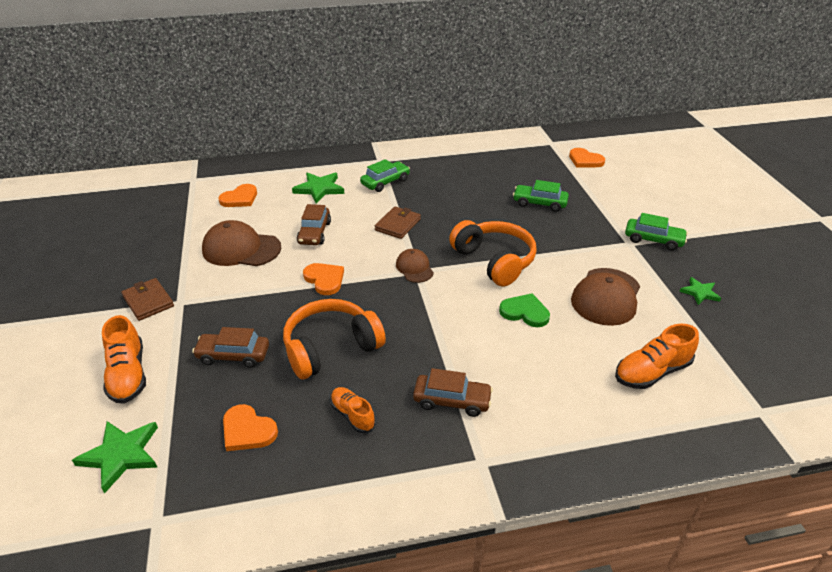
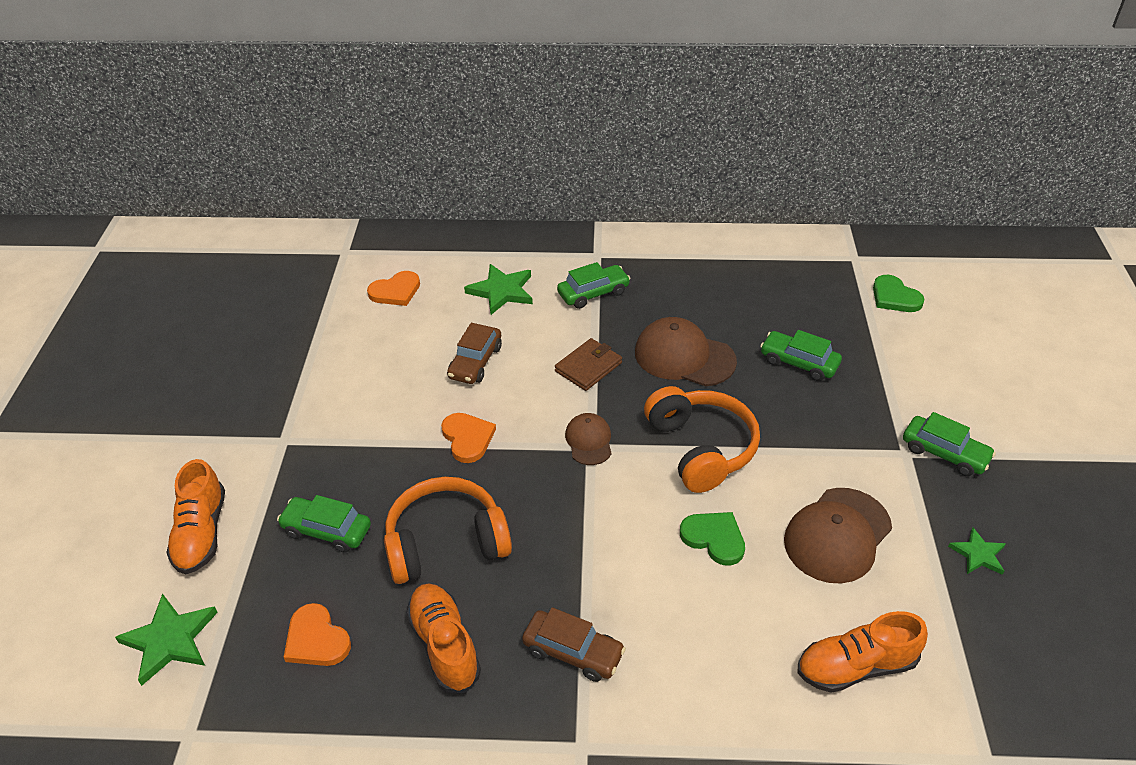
camera: 15 degrees right, 5 degrees up
(148, 301) = (247, 432): brown wallet -> none
(233, 355) = (327, 530): brown car -> green car
(241, 249) = (376, 372): brown cap -> brown cap (684, 357)
(352, 415) = (444, 645): orange shoe -> orange shoe, size x1.58
(585, 160) = (894, 297): orange heart -> green heart

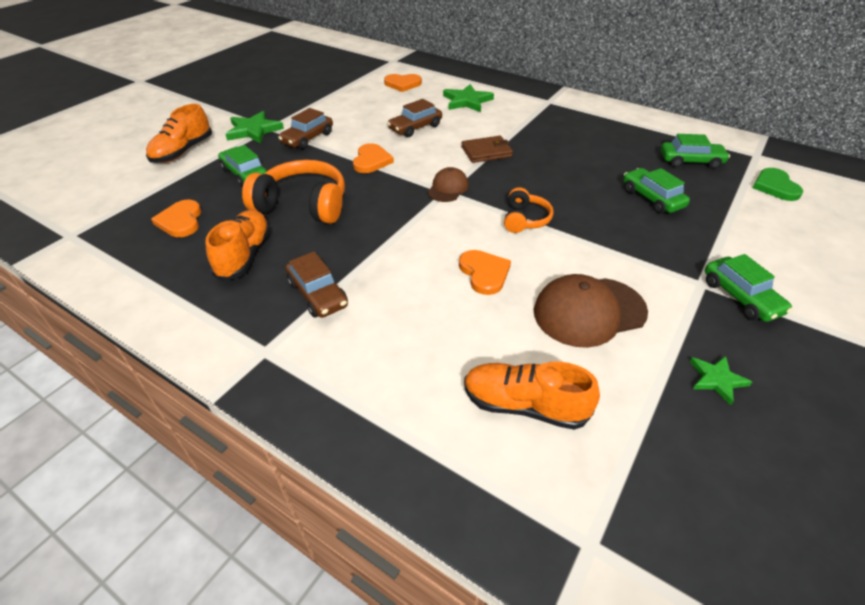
camera: 30 degrees right, 0 degrees up
(170, 640) = (113, 190): green star -> green star (254, 130)
(354, 437) = (307, 138): none -> brown car
(593, 293) = (527, 118): green car -> green car (690, 161)
(684, 357) = (561, 167): brown cap -> none
(700, 448) = (524, 219): orange headphones -> orange headphones, size x0.56
(714, 538) = (484, 273): green heart -> orange heart

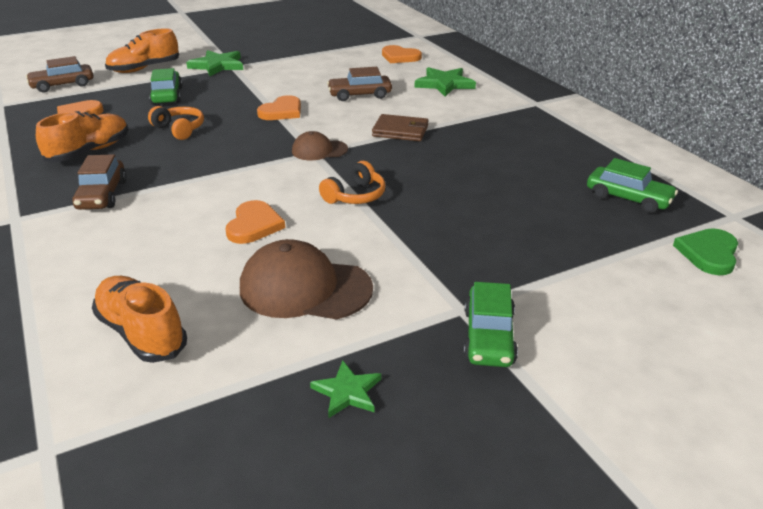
camera: 30 degrees right, 10 degrees down
(303, 205) = (179, 129): orange headphones -> orange headphones, size x0.56
(307, 138) = (252, 81): brown car -> brown car (63, 85)
(448, 188) = (319, 150): brown cap -> brown cap turned 150 degrees counterclockwise
(652, 198) = (523, 218): green car -> none

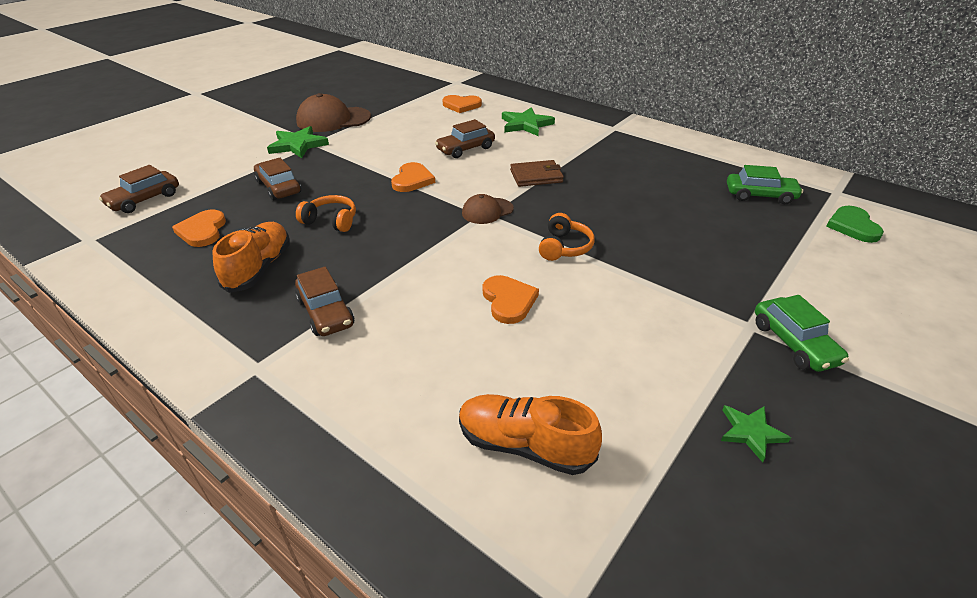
camera: 25 degrees left, 5 degrees up
(144, 69) = (221, 163): orange shoe -> none
(167, 95) = (278, 187): green car -> brown car
(305, 288) = (617, 348): brown cap -> brown cap (333, 120)

